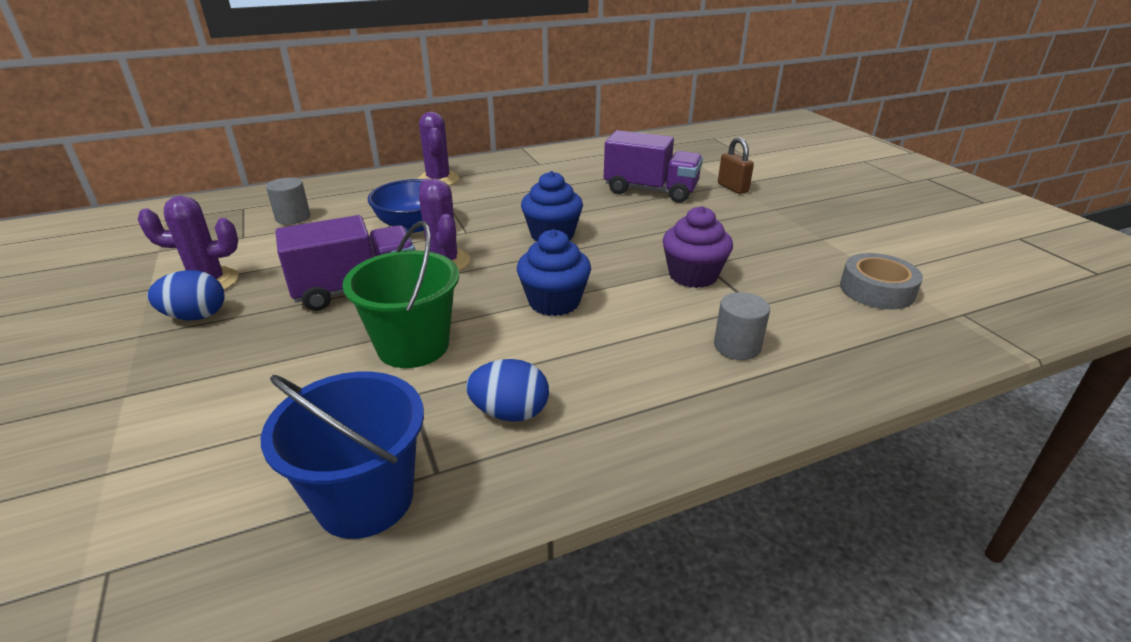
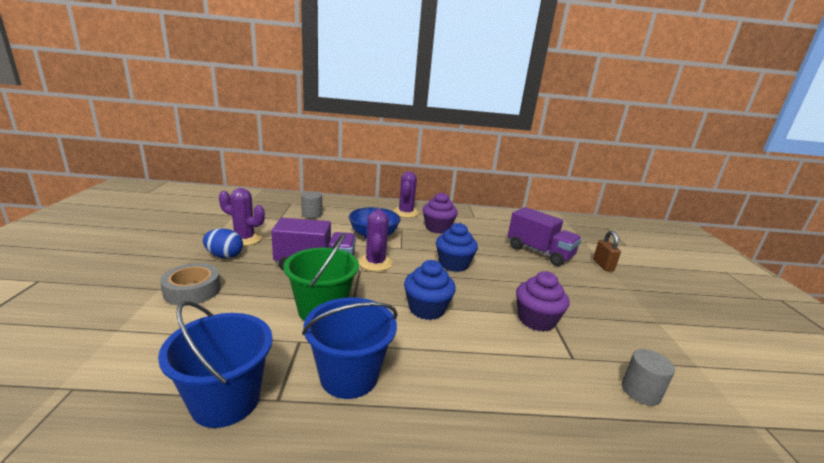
camera: 20 degrees right, 10 degrees down
(499, 191) = (437, 228): none -> purple cupcake
(510, 413) = (349, 376): blue egg -> blue bucket
(737, 346) = (540, 385): grey cylinder -> grey cylinder (640, 391)
(876, 290) = (687, 378): grey tape -> grey tape (192, 290)

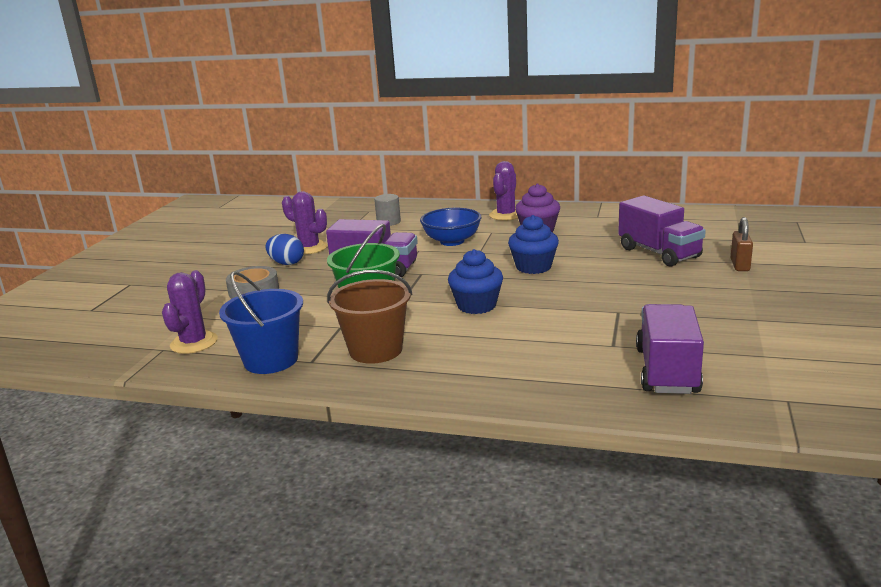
camera: 20 degrees right, 0 degrees up
(349, 376) = (376, 350): blue bucket -> brown bucket
(375, 263) = (441, 267): purple cactus -> purple cactus (194, 343)
(536, 320) = (596, 315): purple cupcake -> none
(640, 391) = (667, 371): grey cylinder -> purple truck

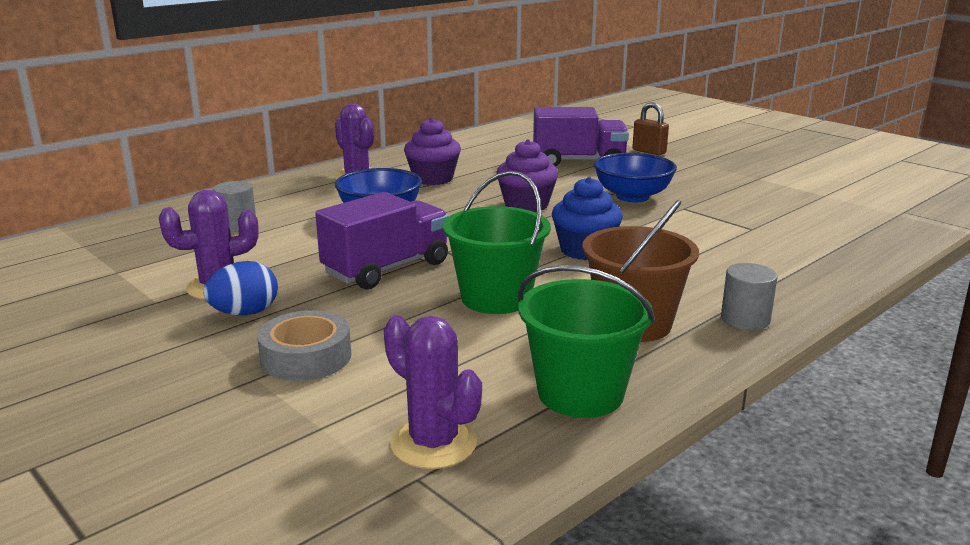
camera: 60 degrees left, 0 degrees up
(271, 360) = (580, 393): blue bucket -> green bucket
(423, 381) = (745, 319): none -> grey cylinder
(533, 267) = (526, 205): blue cupcake -> purple cupcake
(611, 290) = (632, 197): none -> blue bowl
(667, 371) = (821, 227): purple truck -> none

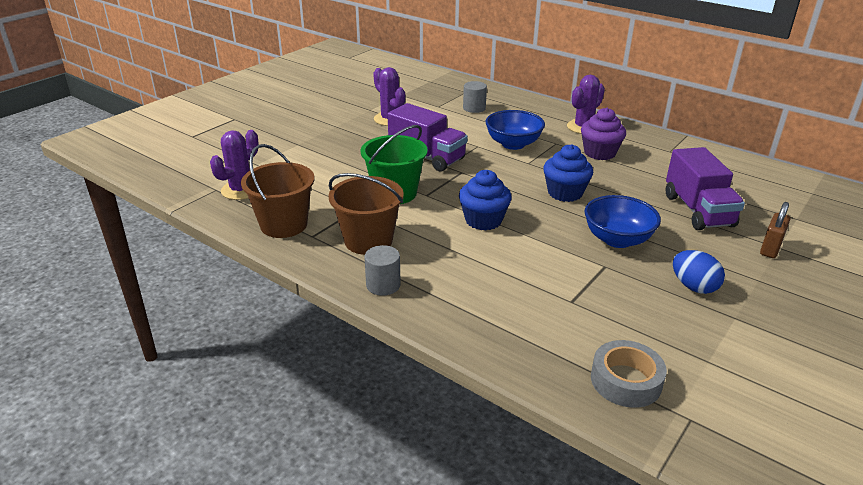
camera: 80 degrees right, 10 degrees up
(245, 313) = (361, 130): blue egg -> blue egg (693, 287)
(306, 357) = (318, 151): grey tape -> grey tape (626, 381)
(526, 205) = (565, 193): purple cupcake -> blue cupcake
(580, 393) = (284, 225): green bucket -> brown bucket

